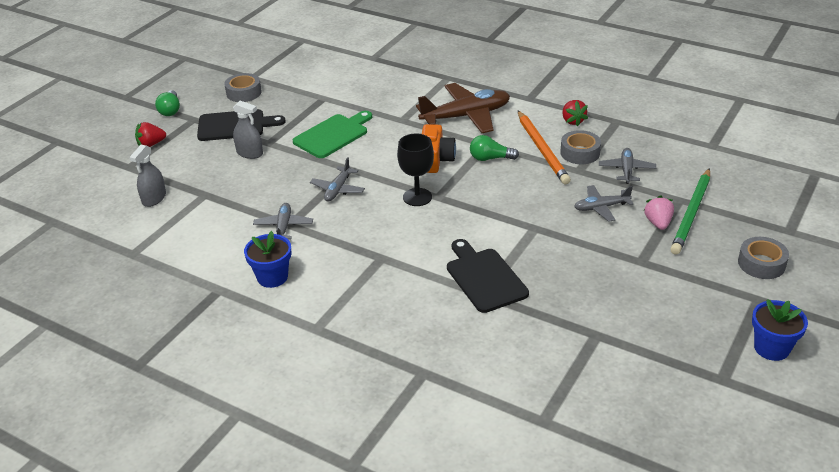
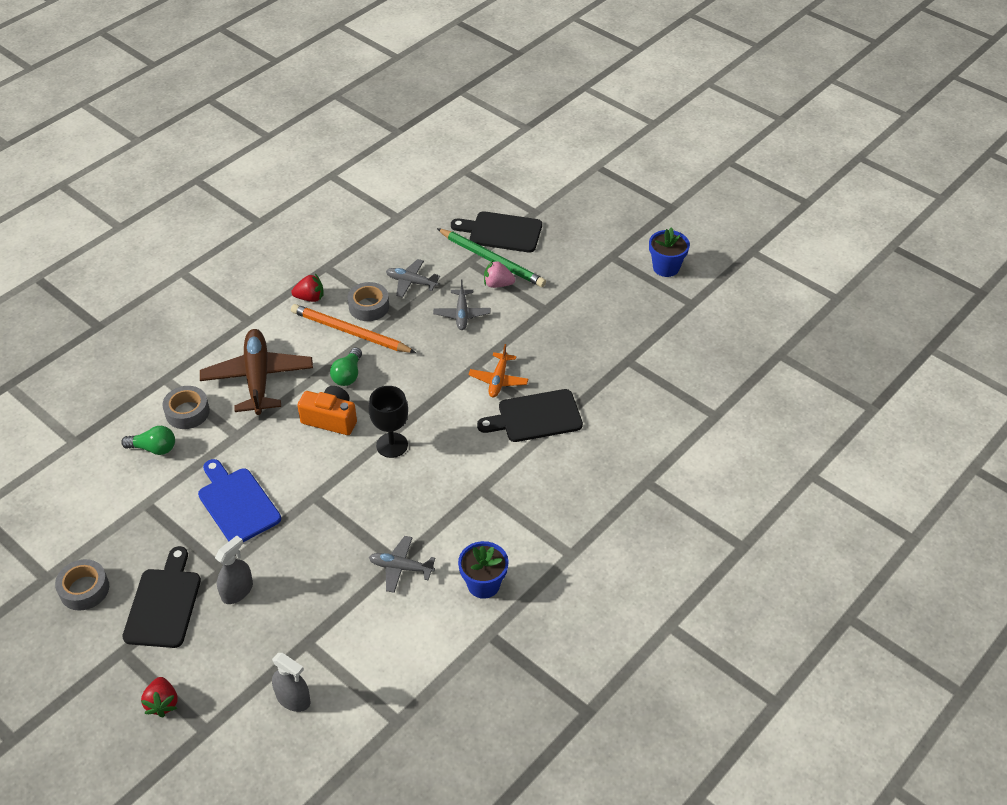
camera: 80 degrees left, 10 degrees up
(170, 110) = (83, 679): green light bulb -> green light bulb (154, 448)
(333, 135) = (237, 503): green cutting board -> blue cutting board
(338, 189) = (350, 511): grey plane -> none
(523, 245) = (498, 380): none -> orange plane
(542, 149) = (350, 332): orange pencil -> orange pencil turned 150 degrees counterclockwise
(739, 213) = (501, 232): none -> black cutting board
(761, 264) = (570, 241): grey tape -> grey tape (187, 412)

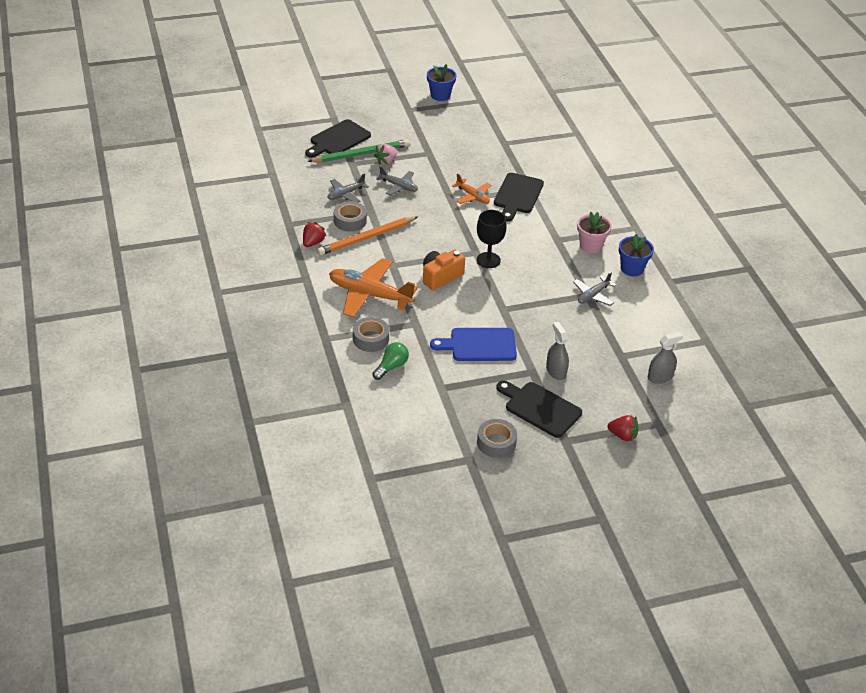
camera: 60 degrees left, 5 degrees down
(258, 378) = (369, 295): brown plane -> orange plane
(348, 375) = (406, 254): green light bulb -> none
(496, 525) = (590, 246): none -> pink flower pot

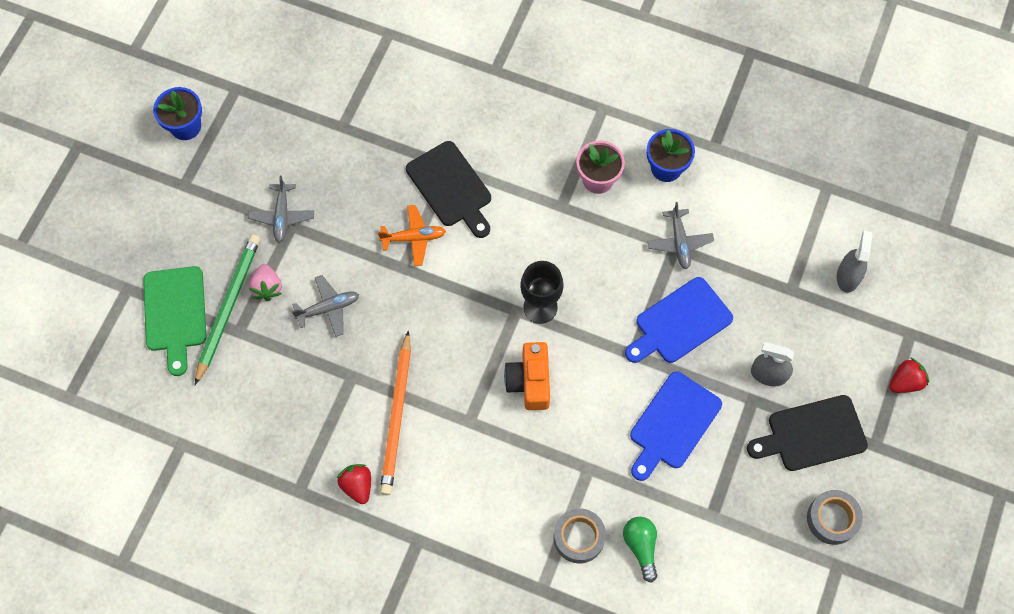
camera: 50 degrees left, 25 degrees up
(338, 139) = (175, 313): black cutting board -> green cutting board
(346, 194) = (294, 382): grey plane -> grey plane (282, 216)
(350, 221) = (349, 413): grey tape -> none
(369, 295) = (502, 485): orange plane -> none
(544, 319) = (680, 323): none -> blue cutting board

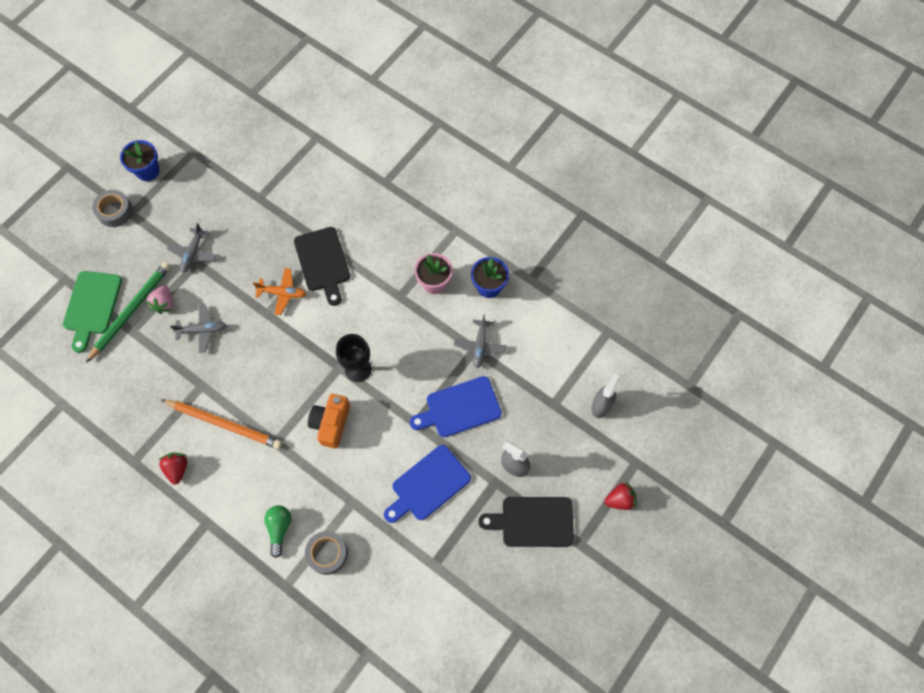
camera: 15 degrees right, 0 degrees up
(397, 416) = (224, 424): orange pencil -> orange pencil turned 90 degrees counterclockwise
(641, 547) = (372, 574): green light bulb -> green light bulb (279, 529)
(832, 519) = (527, 593): grey tape -> grey tape (115, 211)

